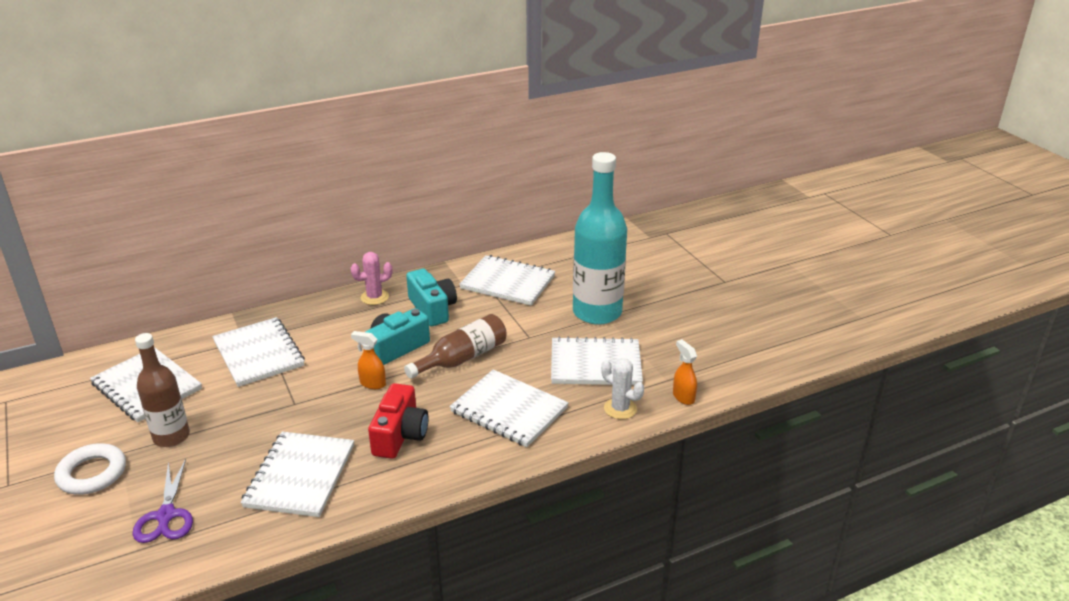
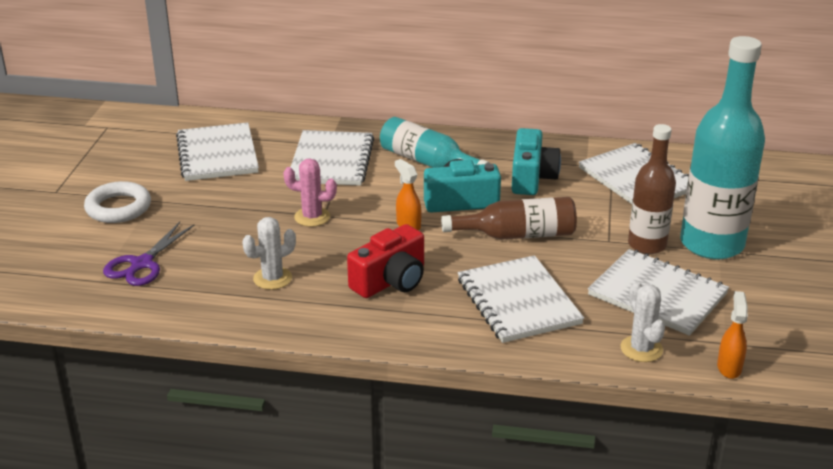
camera: 35 degrees right, 0 degrees up
(171, 436) = (200, 203): brown bottle -> brown bottle (647, 245)
(300, 476) = (272, 278): white notebook -> white cactus
(341, 325) = (428, 162): none -> turquoise bottle
(374, 297) = (484, 147): pink cactus -> pink cactus (312, 217)

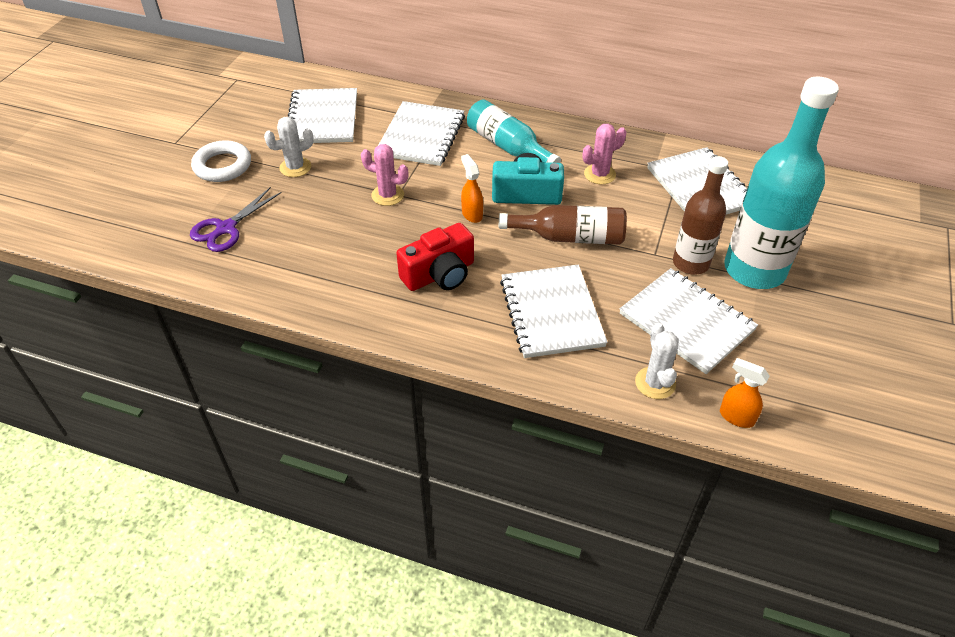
camera: 10 degrees right, 15 degrees up
(272, 278) = (335, 258): white cactus -> white cactus (295, 167)
(531, 178) = (599, 174): turquoise camera -> pink cactus
(729, 367) = (736, 417): orange spray bottle -> orange spray bottle turned 75 degrees counterclockwise

